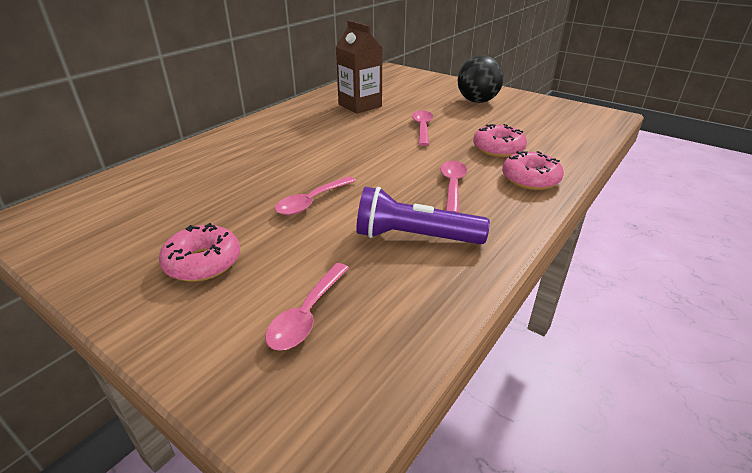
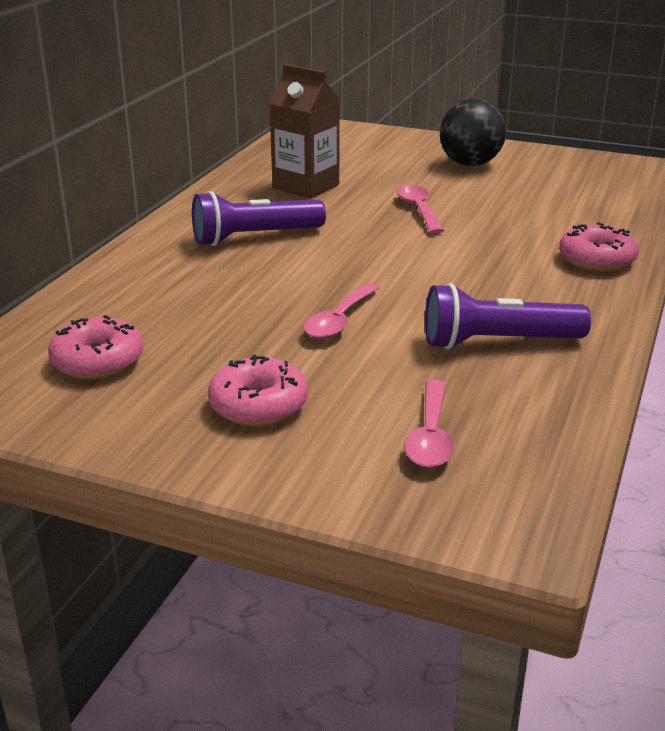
camera: 15 degrees left, 5 degrees down
(302, 135) = (254, 237): none -> purple flashlight
(452, 185) = (506, 279): pink spoon -> none
(498, 149) = (536, 226): pink donut -> pink donut (98, 361)

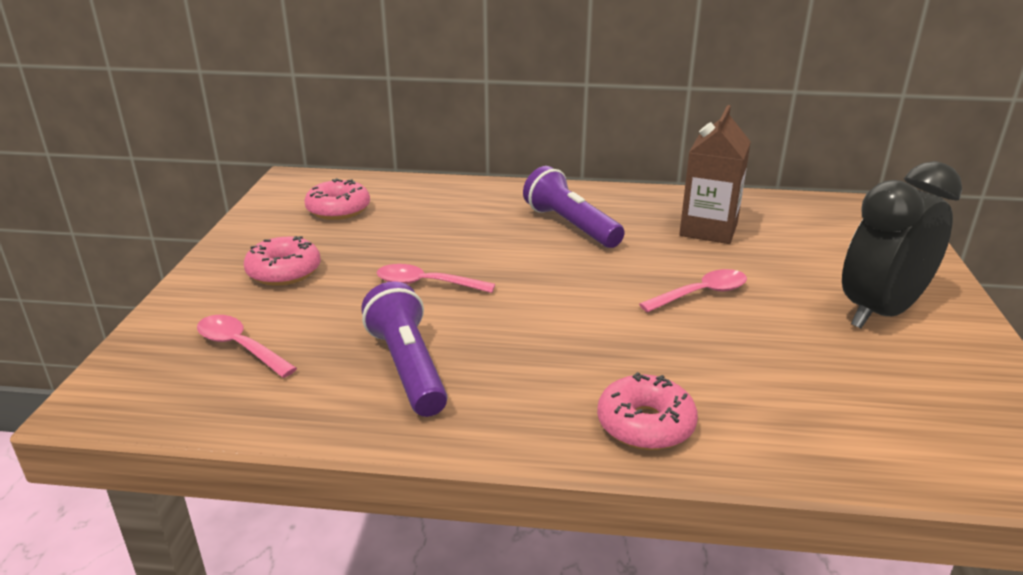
camera: 75 degrees right, 0 degrees up
(430, 436) = (240, 347): pink spoon -> pink spoon turned 45 degrees clockwise
(470, 164) = (880, 312): black ball -> black clock

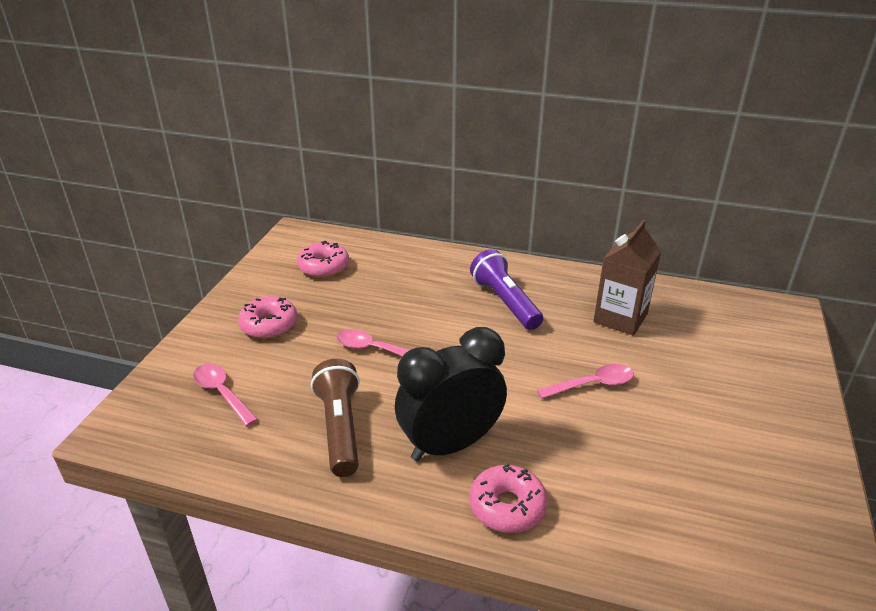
camera: 10 degrees right, 5 degrees up
(408, 367) = (340, 428): purple flashlight -> brown flashlight
(880, 312) = (740, 421): black clock -> black clock (450, 444)

